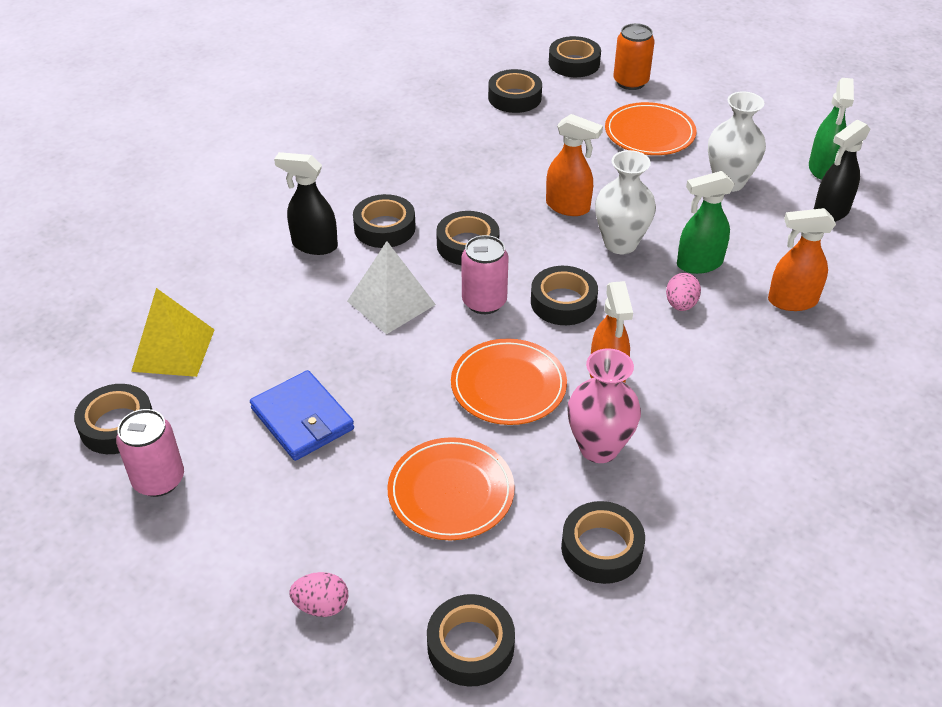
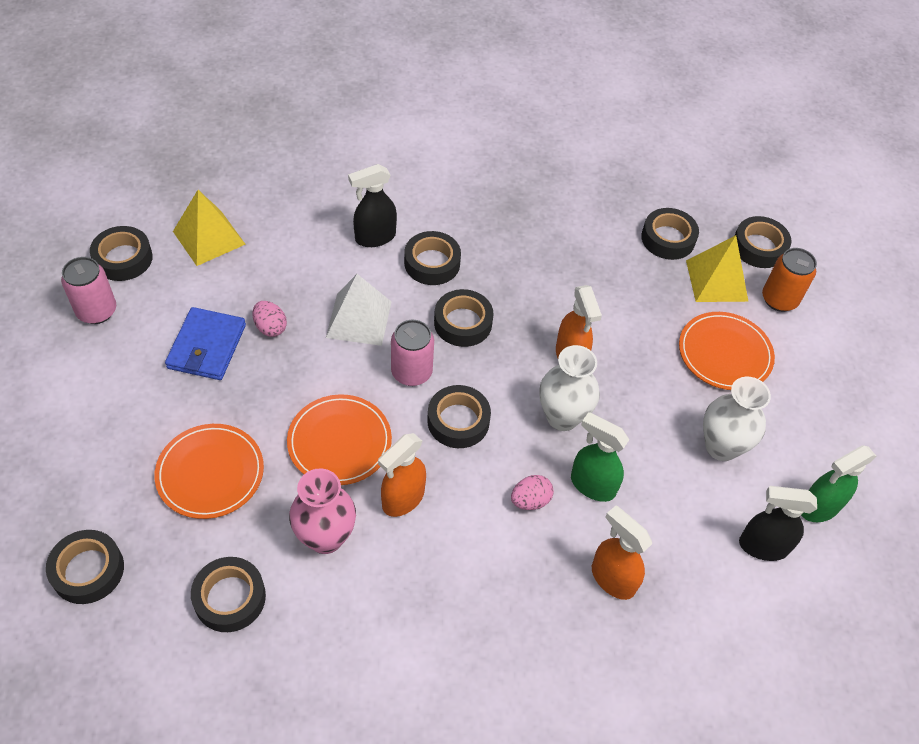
camera: 45 degrees right, 10 degrees up
(314, 245) = (374, 237): black spray bottle -> black spray bottle turned 90 degrees counterclockwise
(321, 606) = (61, 465): pink egg -> pink egg (270, 327)
(580, 98) = (716, 280): none -> yellow pyramid

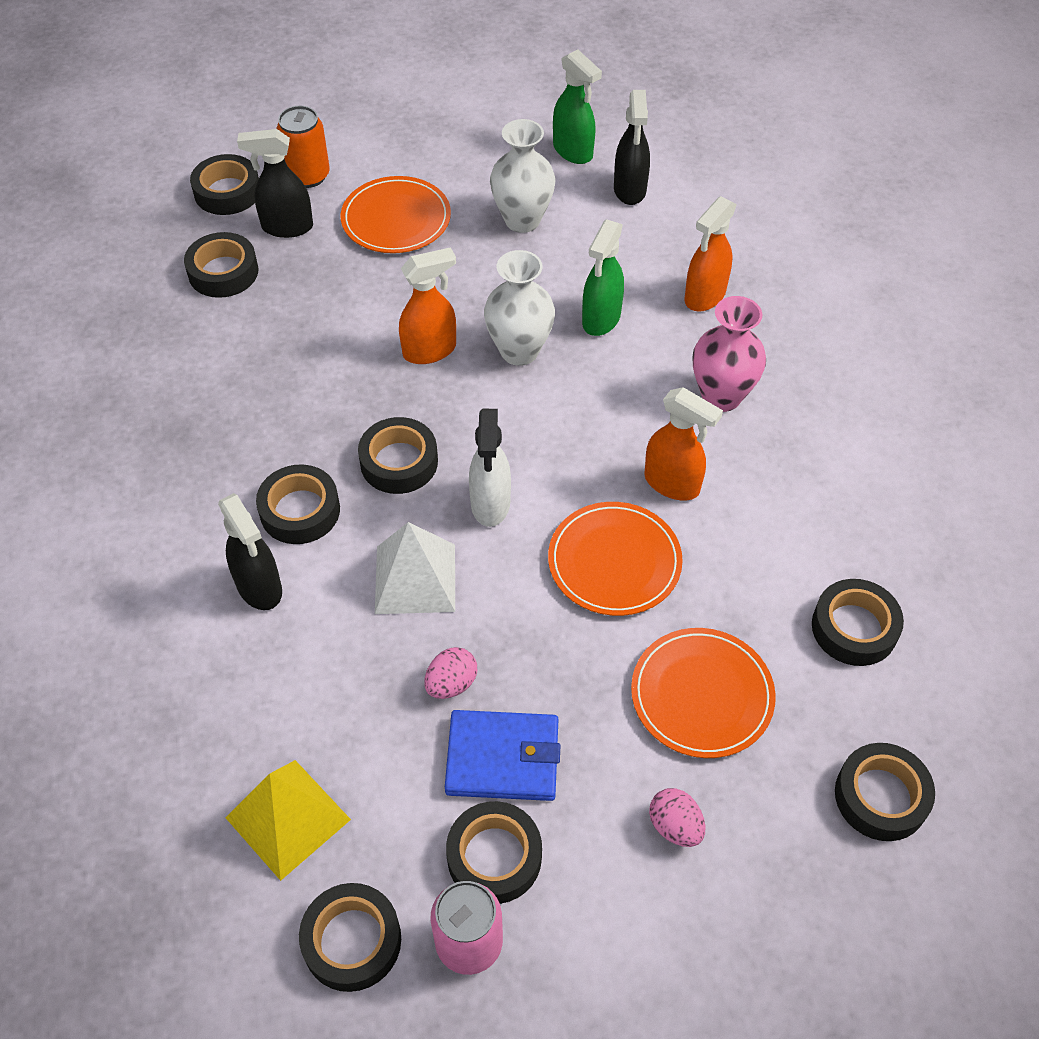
camera: 95 degrees left, 0 degrees up
(325, 537) = (746, 549): pink vase -> pink vase (721, 396)
(411, 372) = (490, 504): pink can -> white spray bottle
(458, 421) = (551, 446): black tape -> black tape (494, 857)
(530, 500) = (636, 369): pink egg -> pink egg (675, 826)
(716, 280) = (287, 227): yellow pyramid -> black spray bottle

